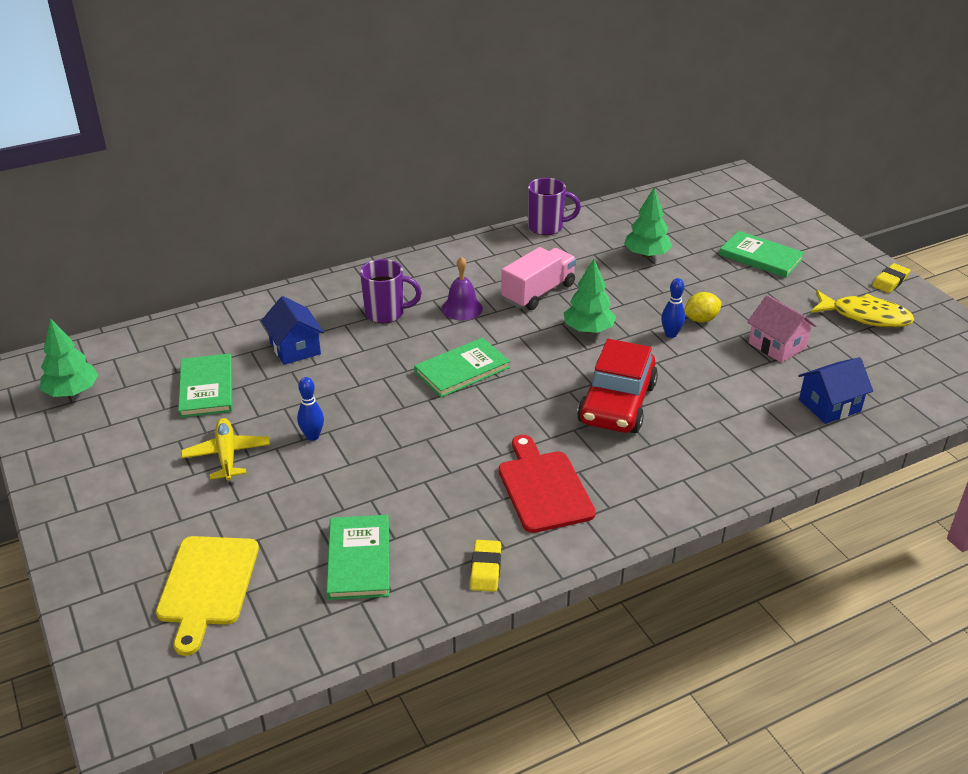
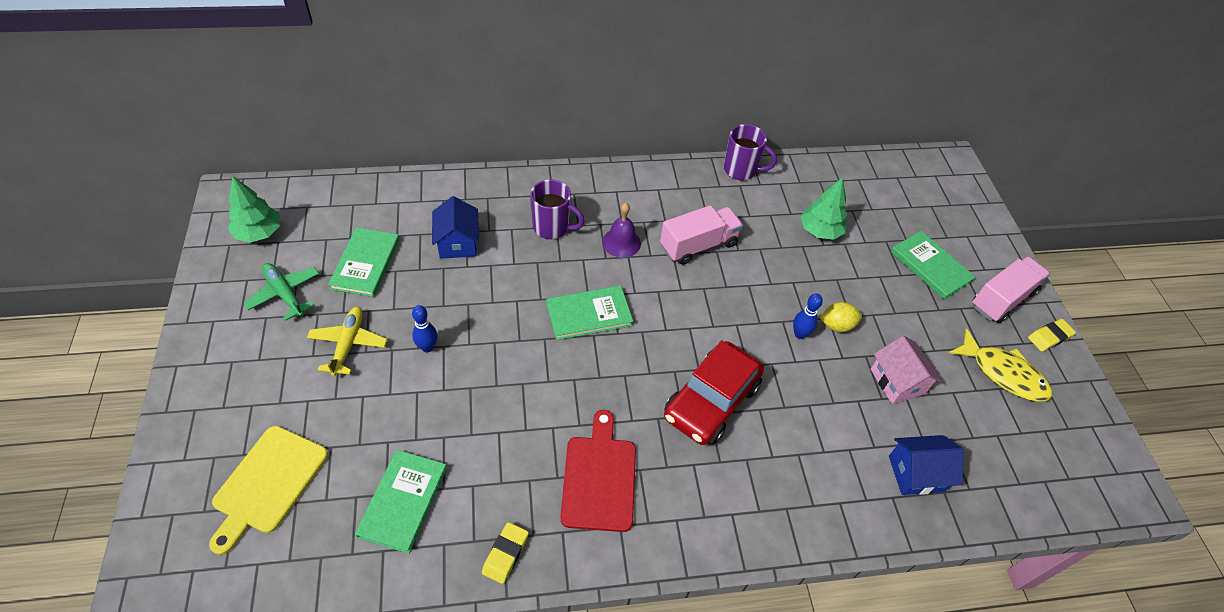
camera: 15 degrees right, 15 degrees up
(132, 433) = (285, 294): none -> green plane
(588, 330) = (724, 304): green tree -> none
(836, 265) = (1002, 299): none -> pink truck

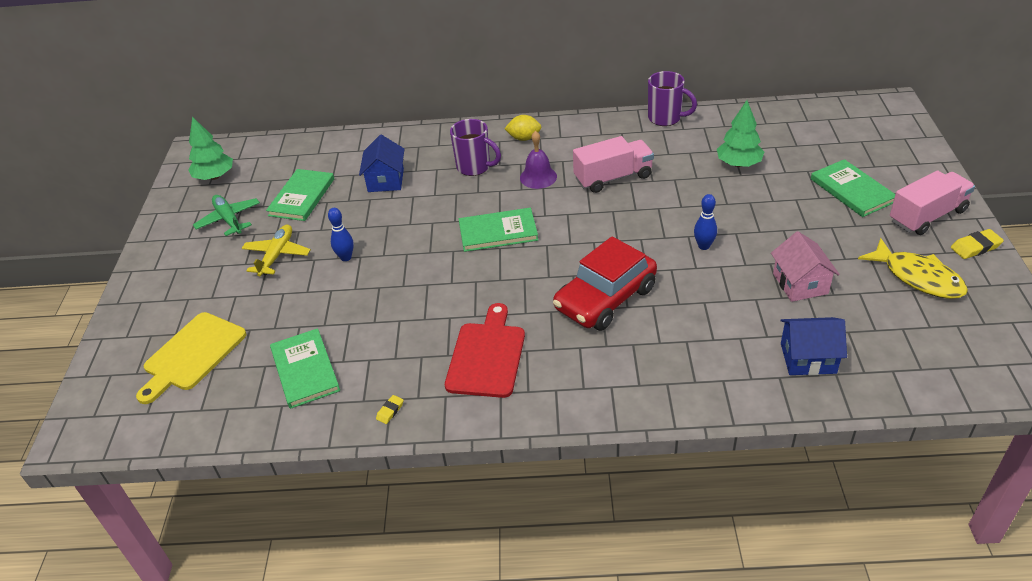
camera: 15 degrees right, 10 degrees down
(403, 501) = (305, 370): green book -> green book turned 45 degrees counterclockwise
(505, 554) = (390, 411): yellow eraser -> yellow eraser, size x0.60
(836, 325) = (743, 239): yellow lemon -> yellow lemon (524, 138)

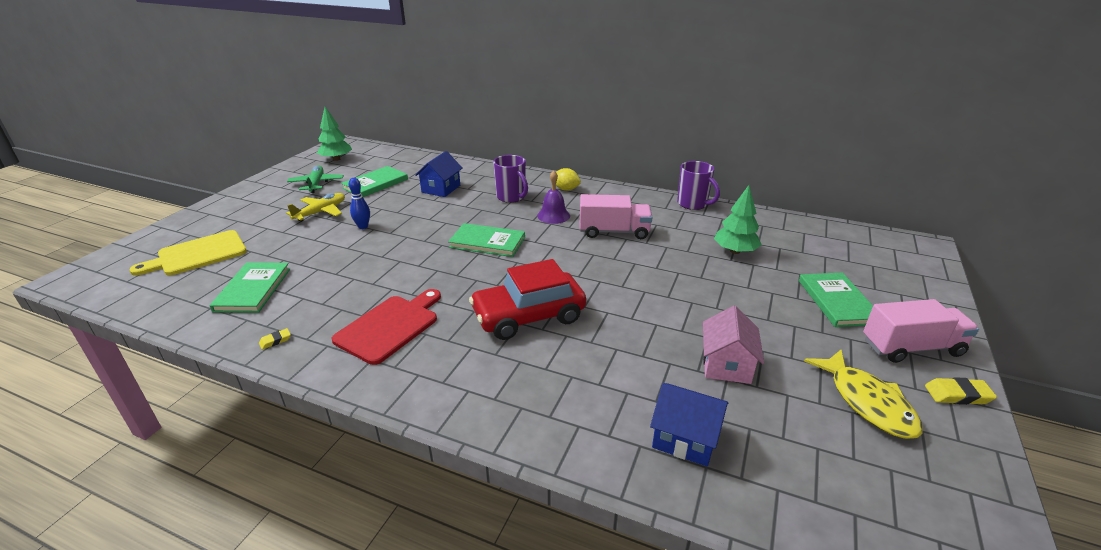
camera: 20 degrees right, 10 degrees down
(704, 246) = (653, 303): blue bowling pin -> none

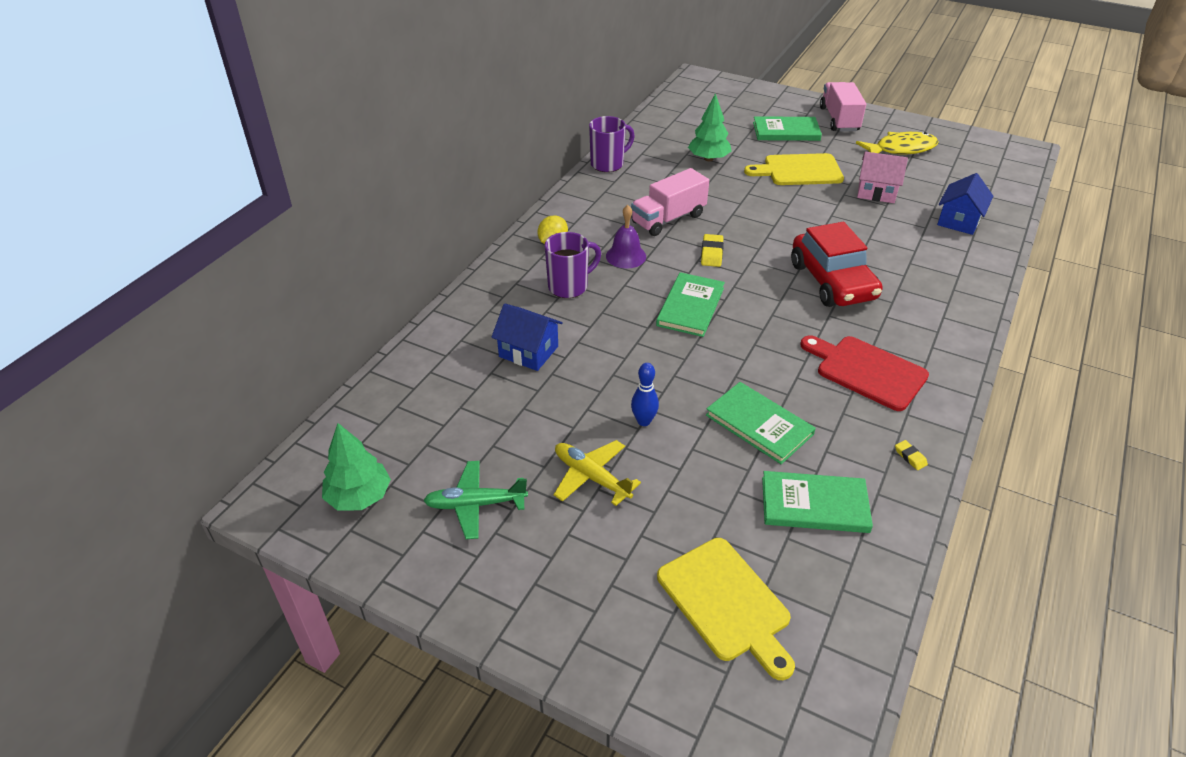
camera: 85 degrees left, 10 degrees up
(375, 184) = (493, 426): green book -> green book (759, 425)
(614, 232) = (668, 219): pink truck -> pink truck turned 135 degrees counterclockwise
(745, 306) = (799, 170): none -> yellow cutting board
(957, 395) = (884, 119): yellow eraser -> yellow eraser (711, 253)

